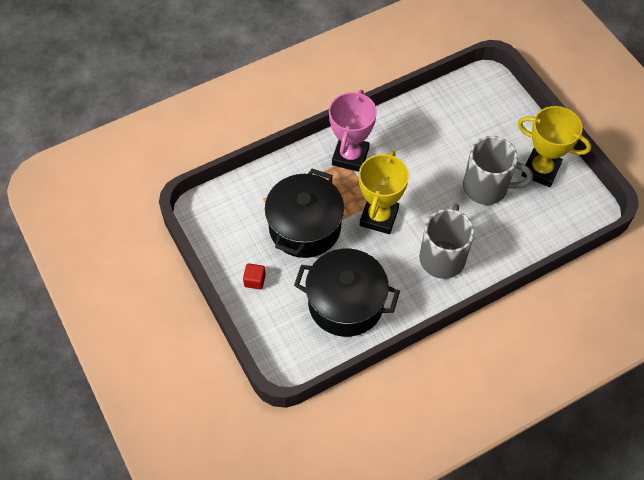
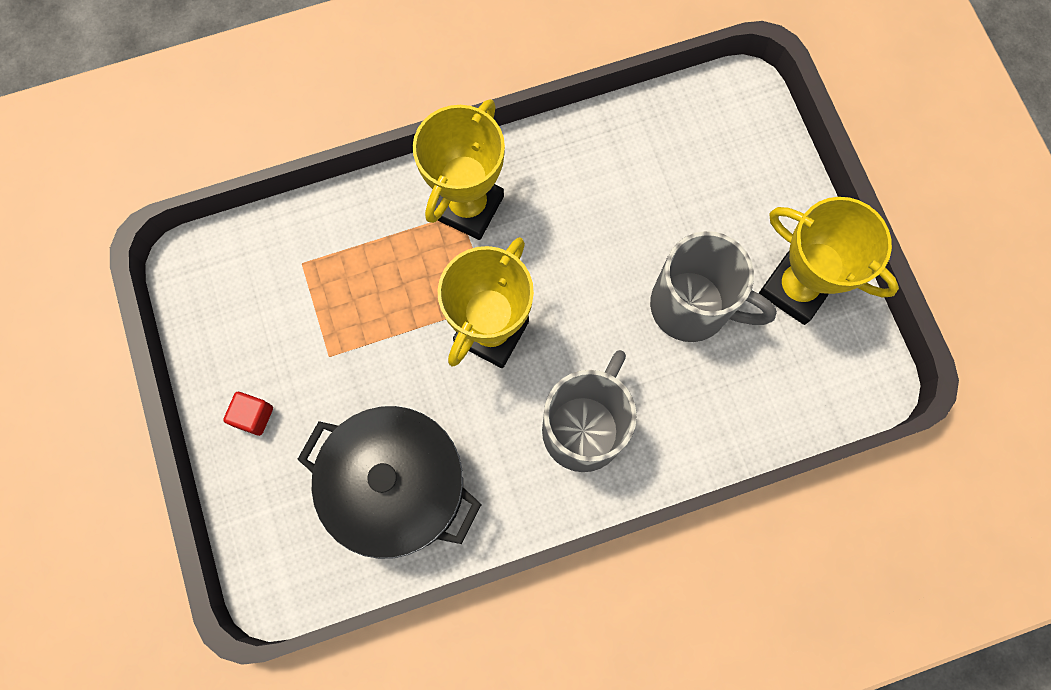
camera: 10 degrees right, 15 degrees up
(305, 227) = (360, 330): black pot -> none
(350, 156) = (468, 207): pink trophy -> yellow trophy

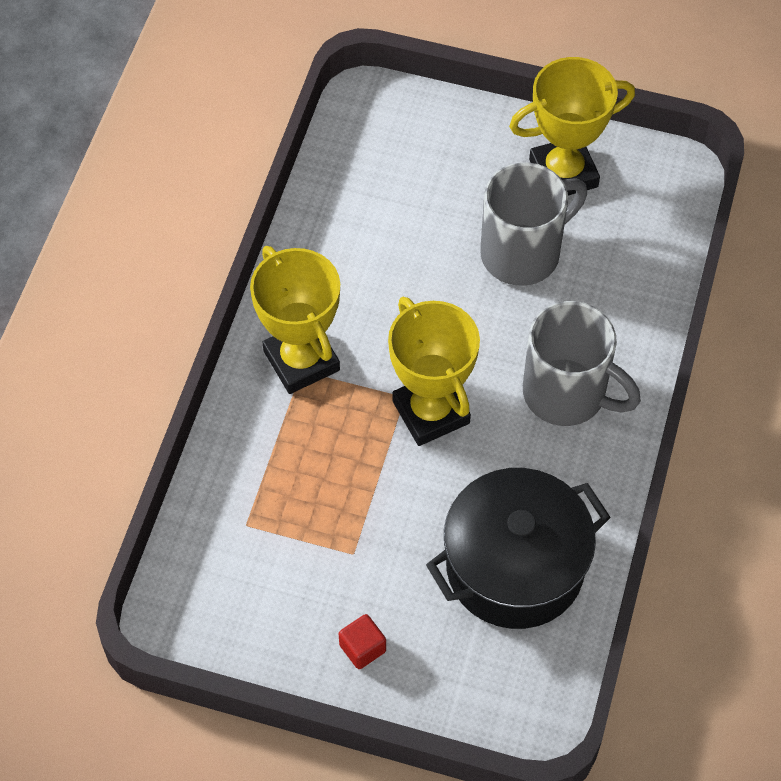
camera: 55 degrees left, 15 degrees down
(584, 427) = (567, 394): grey mug -> grey mug turned 150 degrees clockwise

